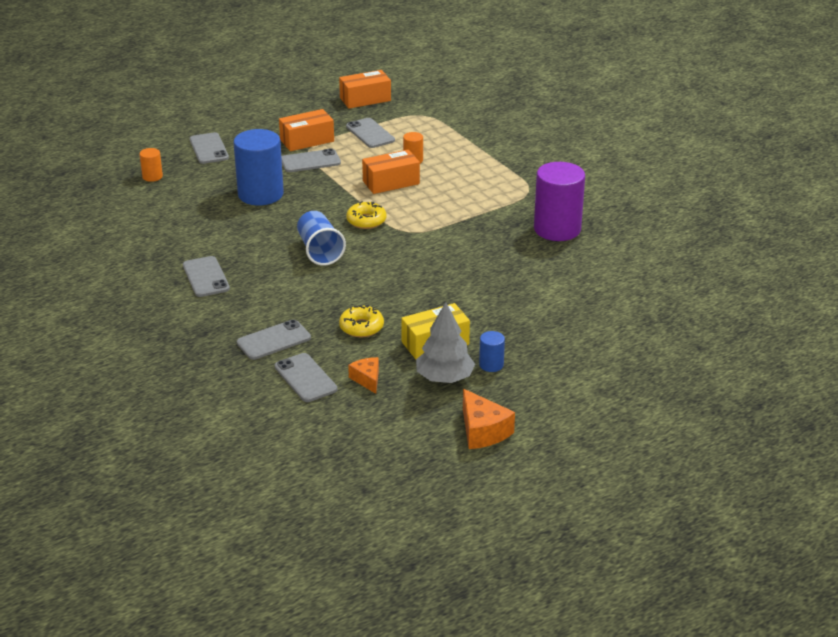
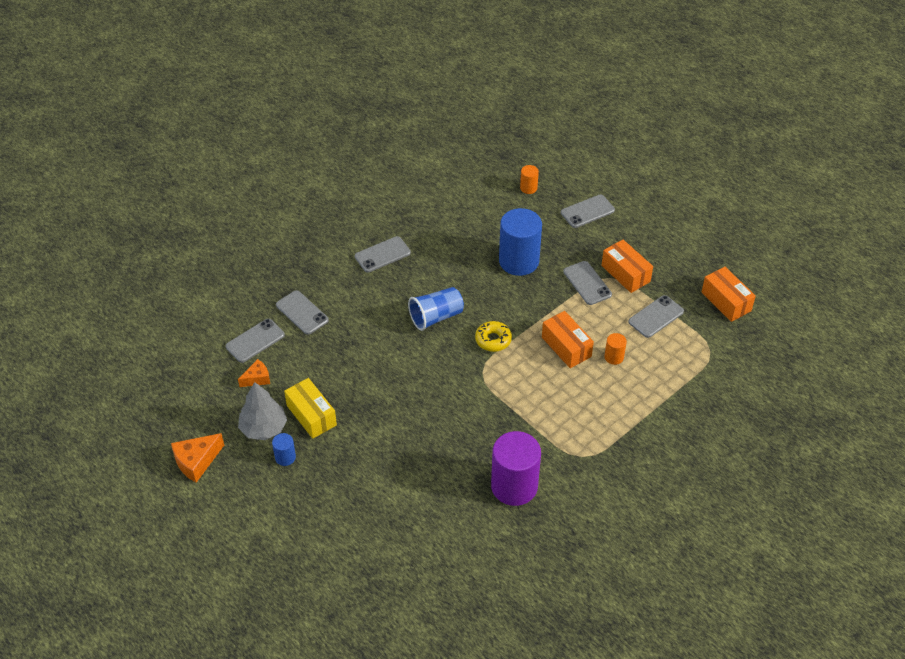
camera: 80 degrees right, 15 degrees up
(361, 327) = (327, 363): yellow donut -> none

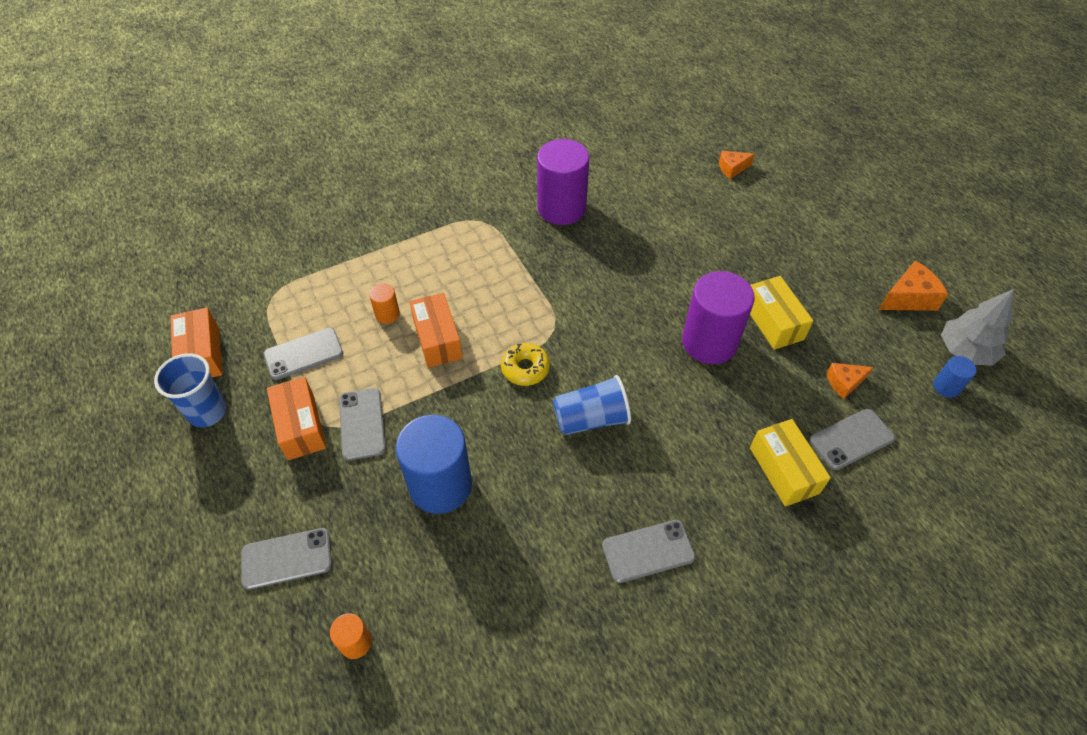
camera: 165 degrees left, 5 degrees up
(263, 428) = (831, 319): grey tree -> grey tree (965, 351)
(285, 457) = (804, 282): blue cylinder -> blue cylinder (946, 387)
(302, 313) = (783, 470): grey phone -> yellow box
(358, 575) = (732, 168): none -> orange cheese
(360, 388) = (709, 342): none -> purple cylinder
(692, 269) = (207, 412): none -> blue cup

